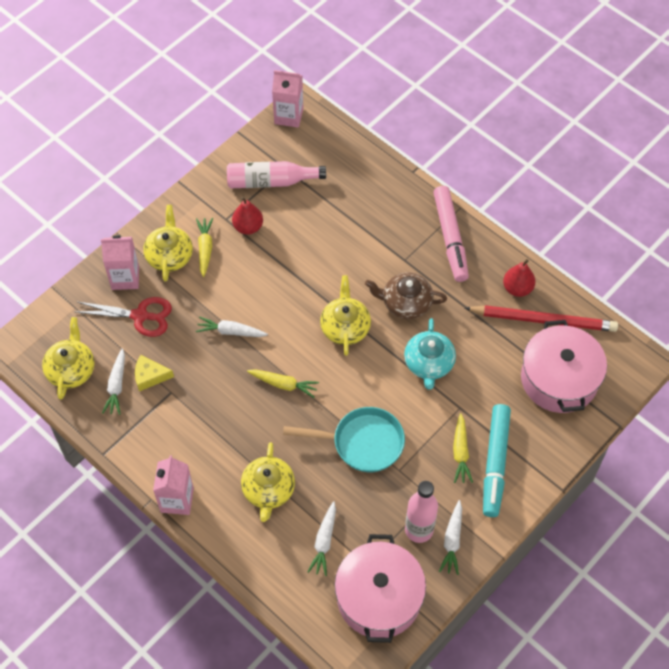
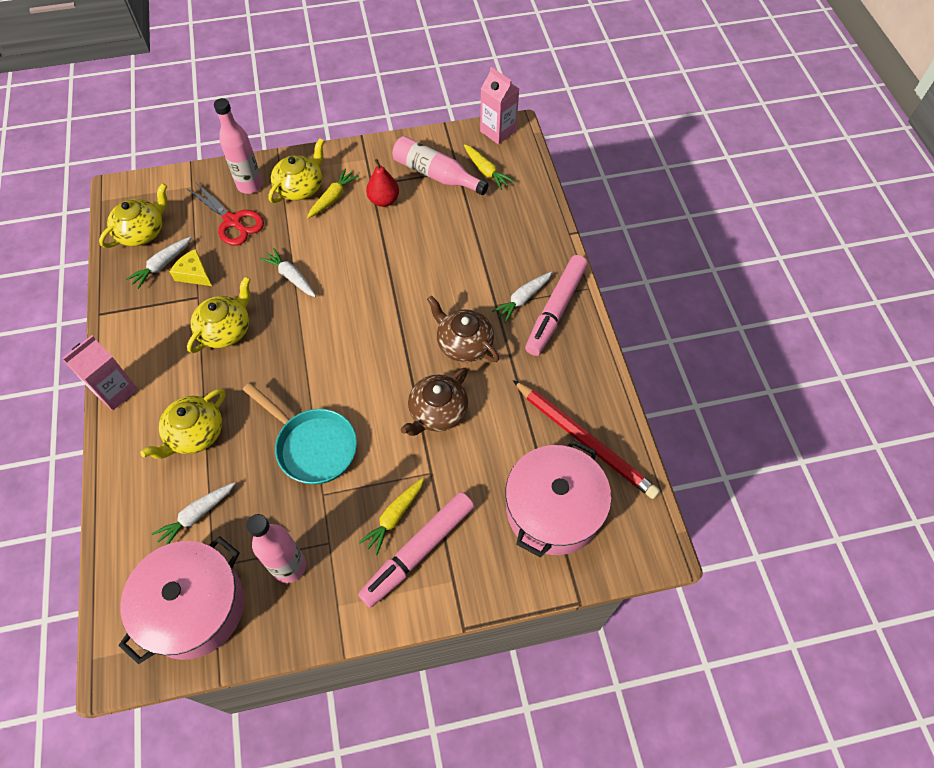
camera: 35 degrees right, 0 degrees up
(125, 278) = (250, 185): pink carton -> pink bottle
(283, 384) = (293, 348): yellow carrot -> yellow carrot (486, 171)
(345, 327) = (390, 332): yellow teapot -> yellow teapot (226, 329)
(429, 363) = (437, 412): turquoise teapot -> brown teapot
(452, 540) = (310, 600): white carrot -> white carrot (522, 299)
(495, 463) = (418, 551): turquoise marker -> pink marker
(517, 288) = (583, 394): red pear -> none

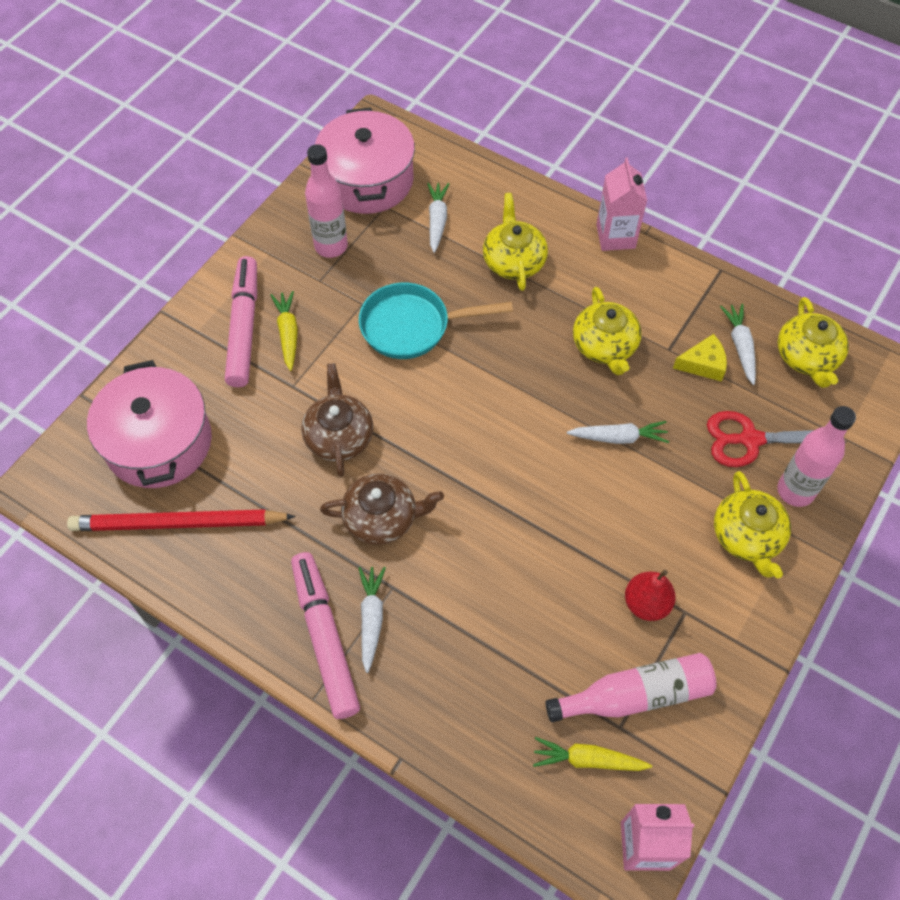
camera: 135 degrees right, 0 degrees up
(333, 198) = (699, 555): yellow carrot -> none

